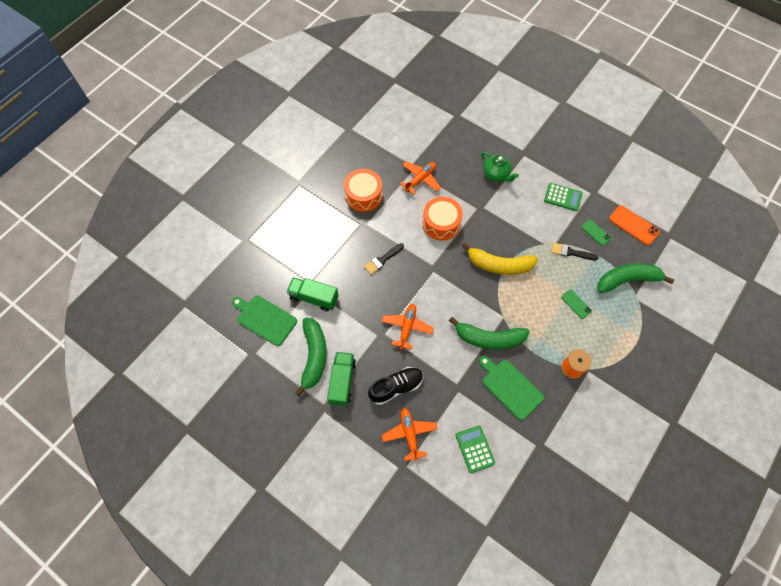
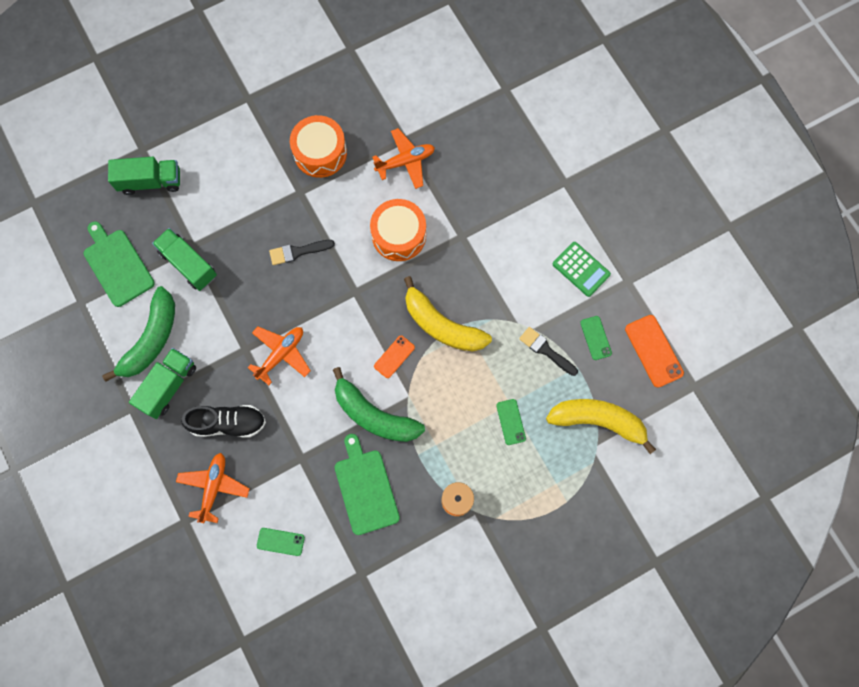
camera: 25 degrees right, 10 degrees up
(260, 257) = (150, 181): none -> green truck
(475, 449) = (280, 541): green calculator -> green phone
(480, 297) = (394, 357): none -> orange phone
(496, 174) = (510, 198): green teapot -> none
(627, 280) = (598, 421): green banana -> yellow banana

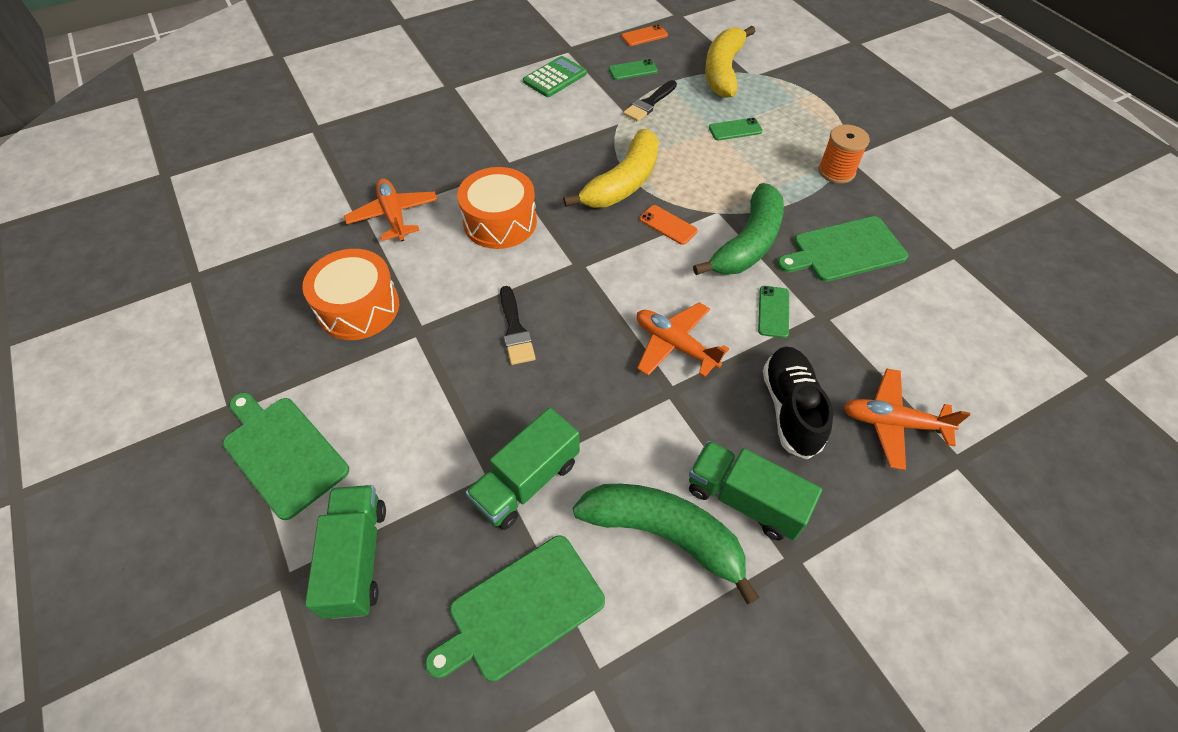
camera: 90 degrees left, 20 degrees down
(215, 131) = (282, 453): none -> green cutting board
(280, 541) = (944, 337): green phone -> green phone (773, 312)
(653, 351) = (644, 36): orange phone -> orange phone, size x0.62

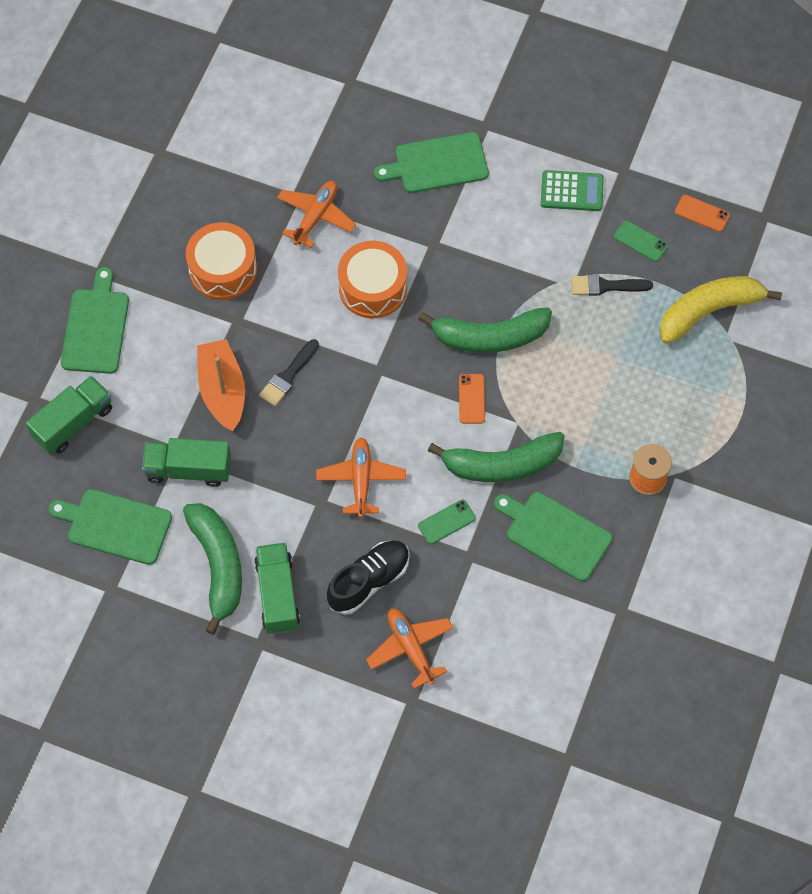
camera: 50 degrees right, 10 degrees up
(445, 125) = (437, 164): none -> green cutting board
(474, 390) = (222, 391): none -> orange boat
(623, 182) = (490, 337): yellow banana -> green banana
(735, 129) = (632, 372): green phone -> none

